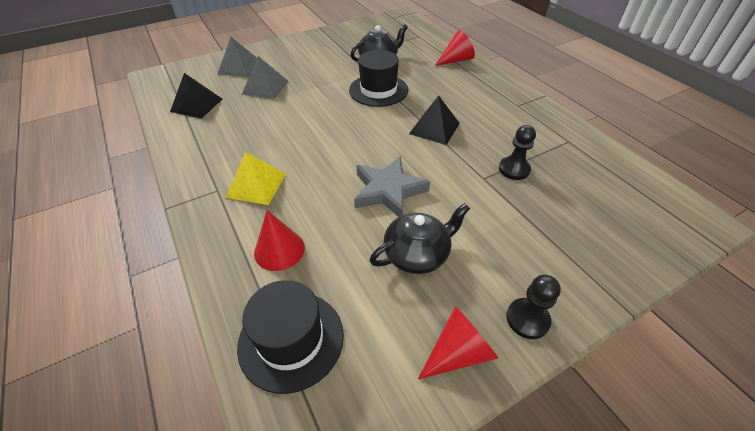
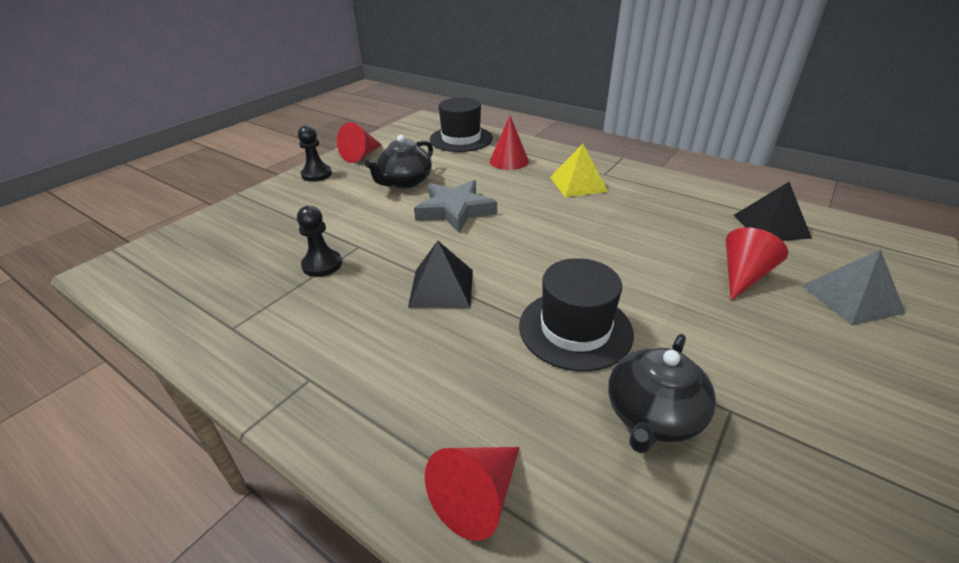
camera: 155 degrees right, 10 degrees down
(265, 87) = (743, 276): grey pyramid -> red cone

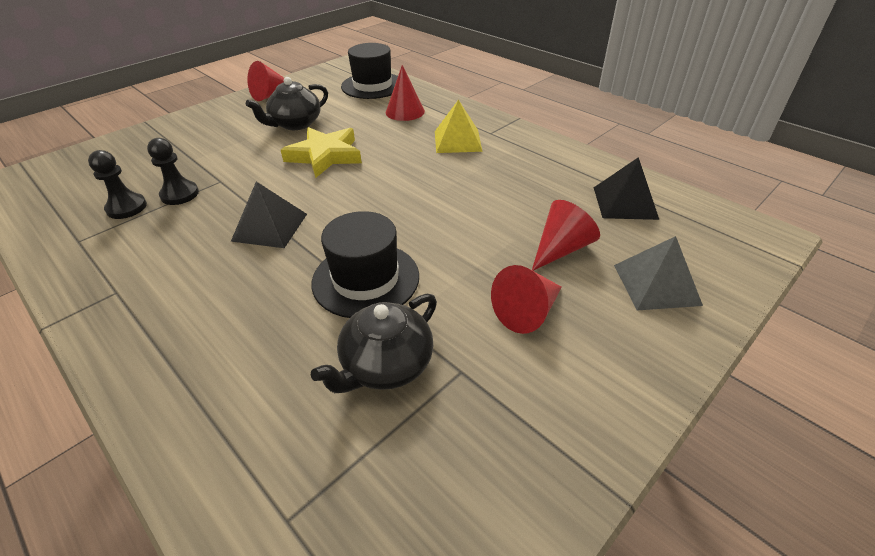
camera: 10 degrees right, 5 degrees up
(316, 174) = (221, 110): black pawn -> black pawn (126, 208)
(455, 210) = (325, 156): grey star -> yellow star
(477, 497) = (194, 408): red cone -> red cone (527, 312)

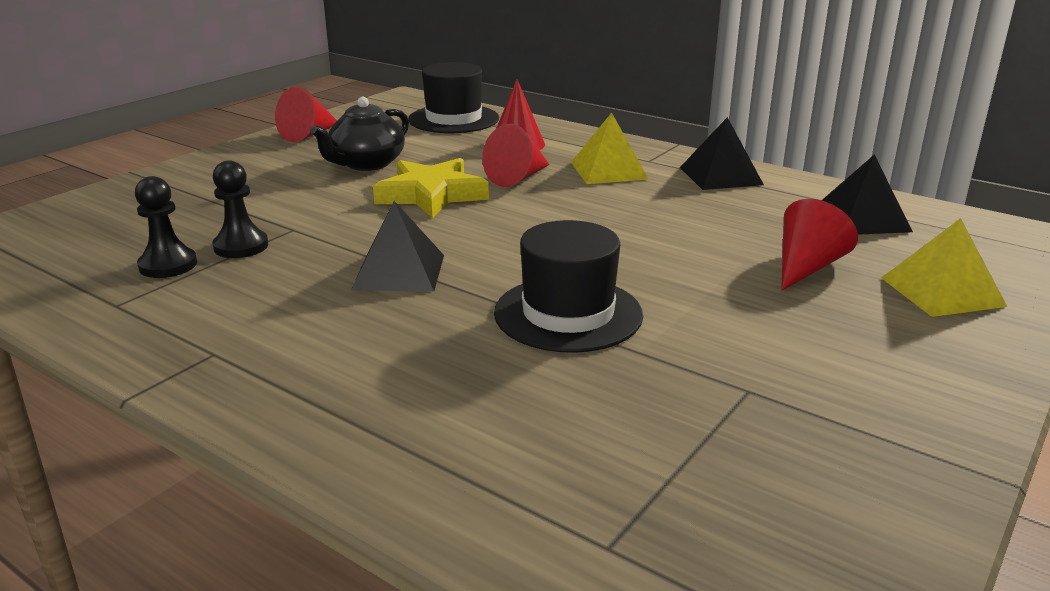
camera: 10 degrees left, 15 degrees down
(385, 365) = (646, 393): black teapot -> none
(527, 312) = (798, 328): red cone -> red cone (518, 178)
(536, 151) = (720, 176): none -> black pyramid
(656, 284) = (942, 291): grey pyramid -> yellow pyramid

